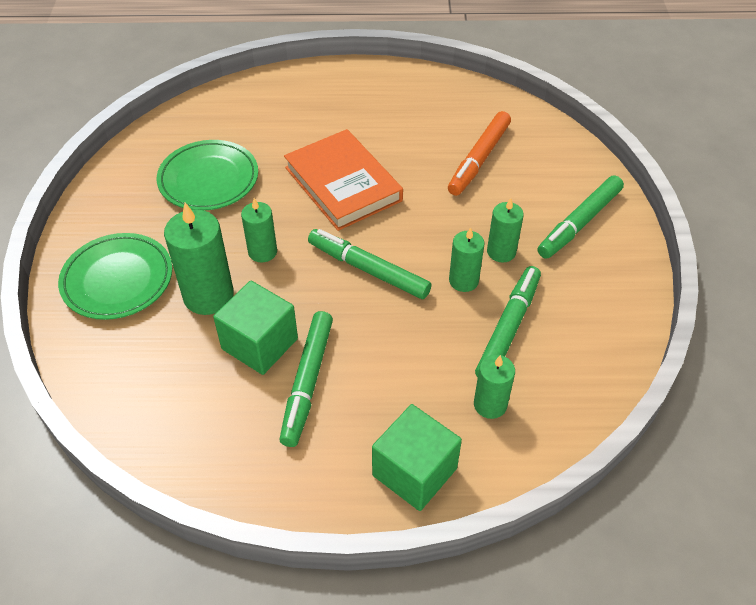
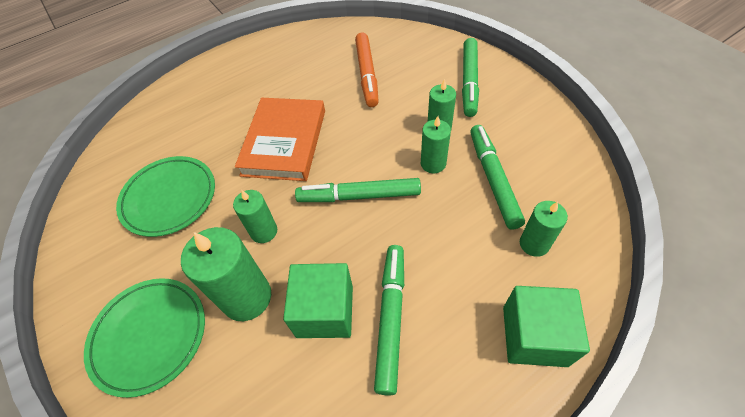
camera: 30 degrees left, 5 degrees up
(307, 382) = (391, 318): green marker -> green marker turned 150 degrees counterclockwise
(343, 184) = (284, 142): orange book -> orange book turned 75 degrees clockwise

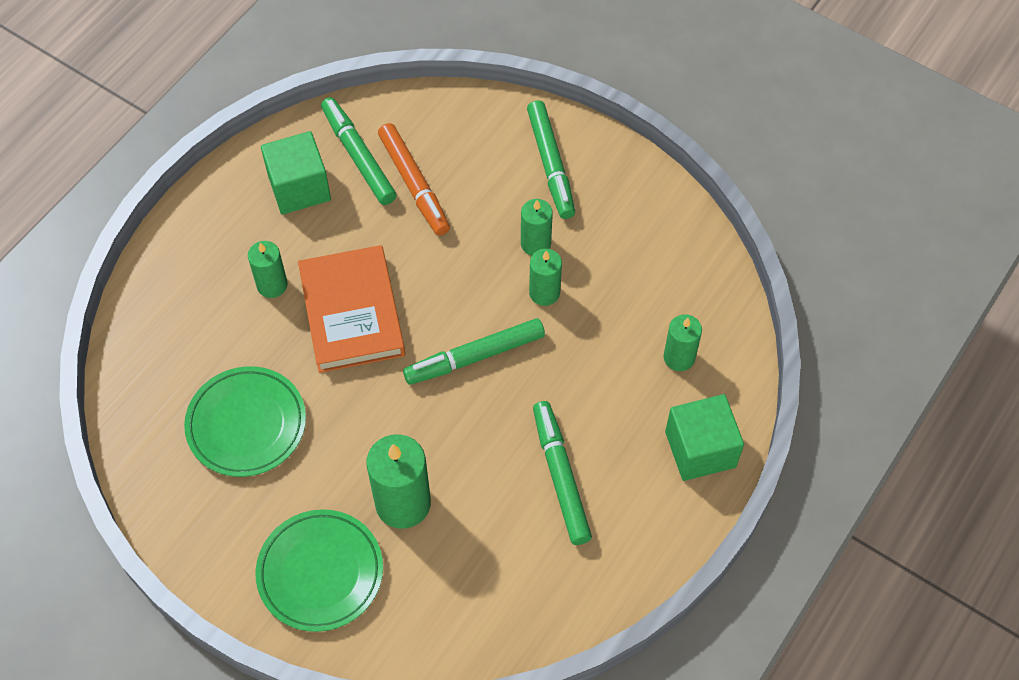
camera: 25 degrees left, 5 degrees up
(264, 231) = (384, 429): green candle -> green candle (272, 285)
(325, 311) = (491, 490): green cube -> green cube (299, 187)
(493, 179) = (617, 294): green marker -> green marker (358, 156)

